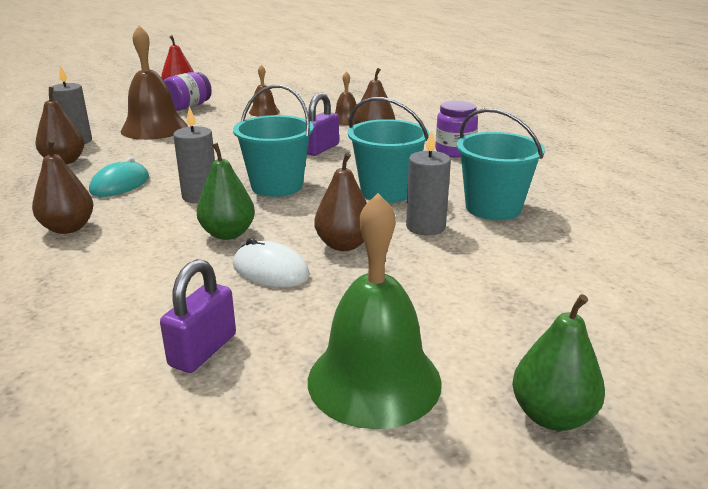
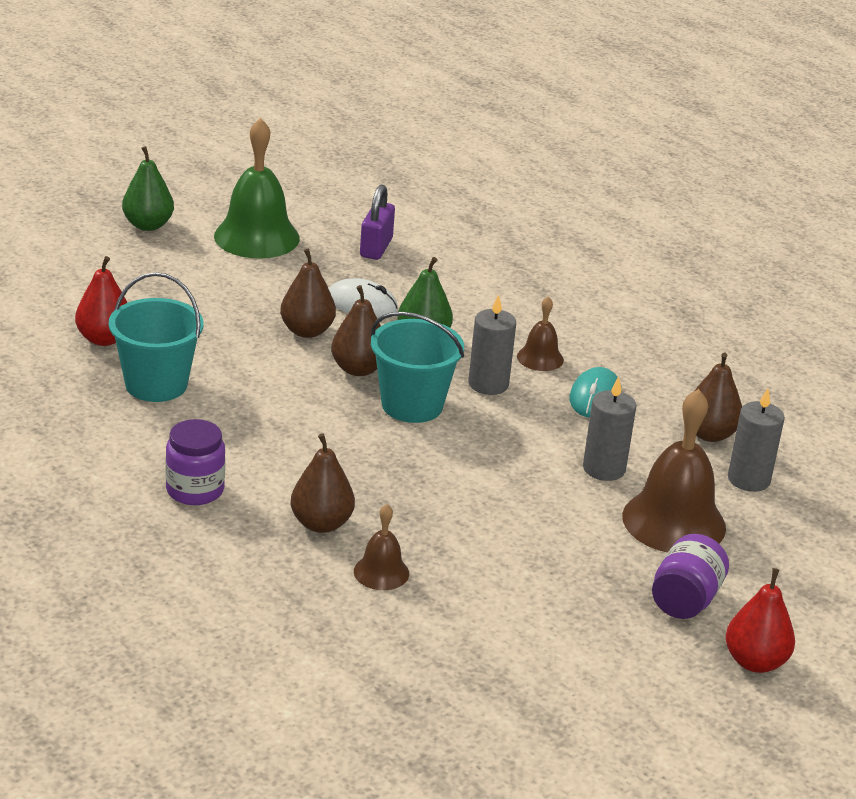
camera: 165 degrees right, 5 degrees up
(68, 228) = (581, 336): brown pear -> brown pear (358, 369)
(264, 112) = (537, 591): brown bell -> brown bell (540, 358)
(320, 149) = (391, 483): purple padlock -> none
(386, 191) = (279, 403): turquoise bucket -> none
(425, 227) = (230, 355): grey candle -> grey candle (604, 468)
(555, 246) = (104, 339): none -> red pear

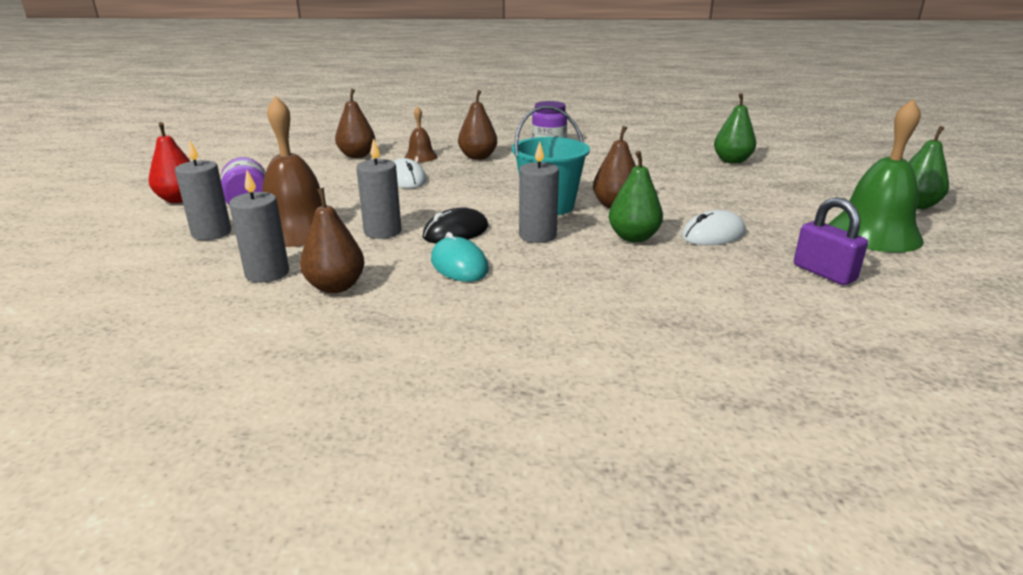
camera: 135 degrees right, 5 degrees down
(104, 339) = (732, 161): red pear -> green pear
(156, 384) = (663, 160): turquoise bucket -> none
(307, 331) = (687, 206): brown pear -> brown pear (357, 155)
(469, 535) = (406, 179): none -> white mouse
(540, 358) = (544, 268): brown bell -> none
(545, 429) = (455, 232): none -> black mouse
(759, 567) = (211, 233): none -> grey candle

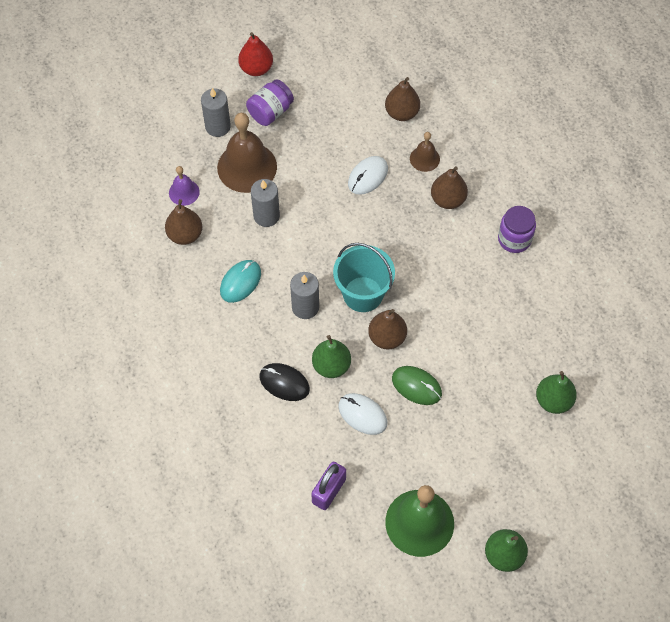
camera: 65 degrees right, 35 degrees up
(267, 273) = (184, 192): grey candle -> purple bell
(455, 232) = (286, 257): black mouse -> black mouse (284, 383)
(687, 204) = (416, 386): none -> green mouse

